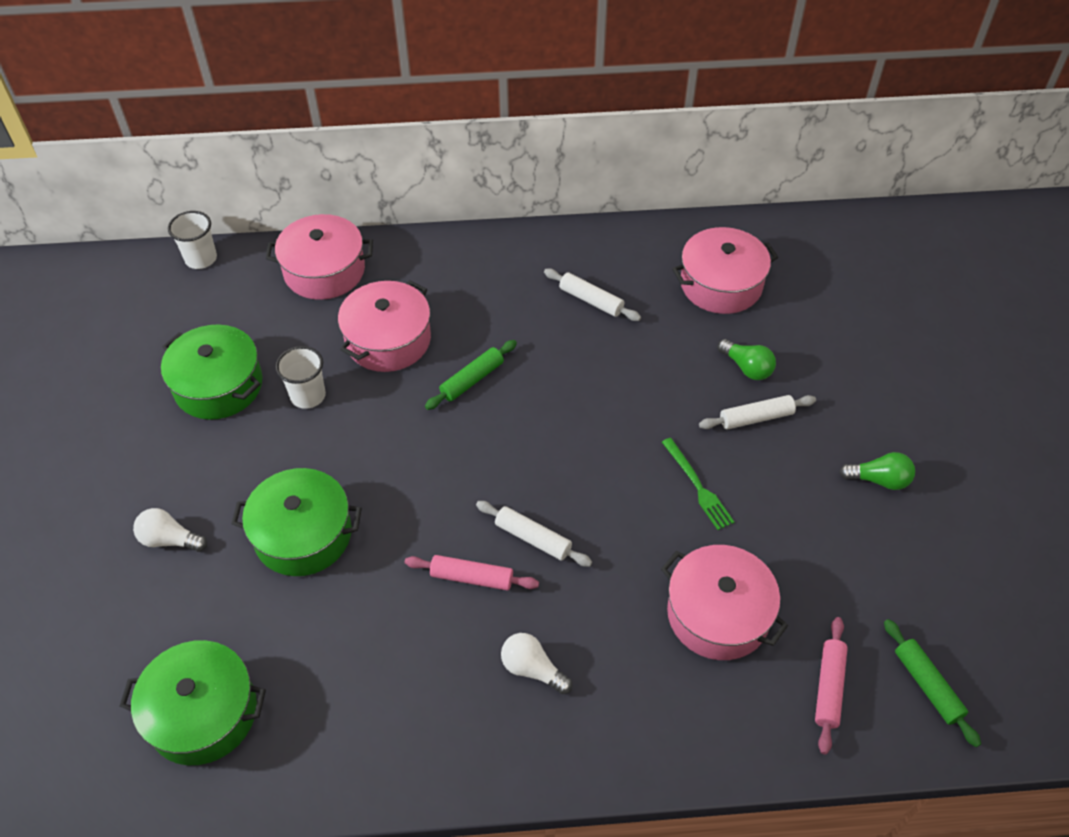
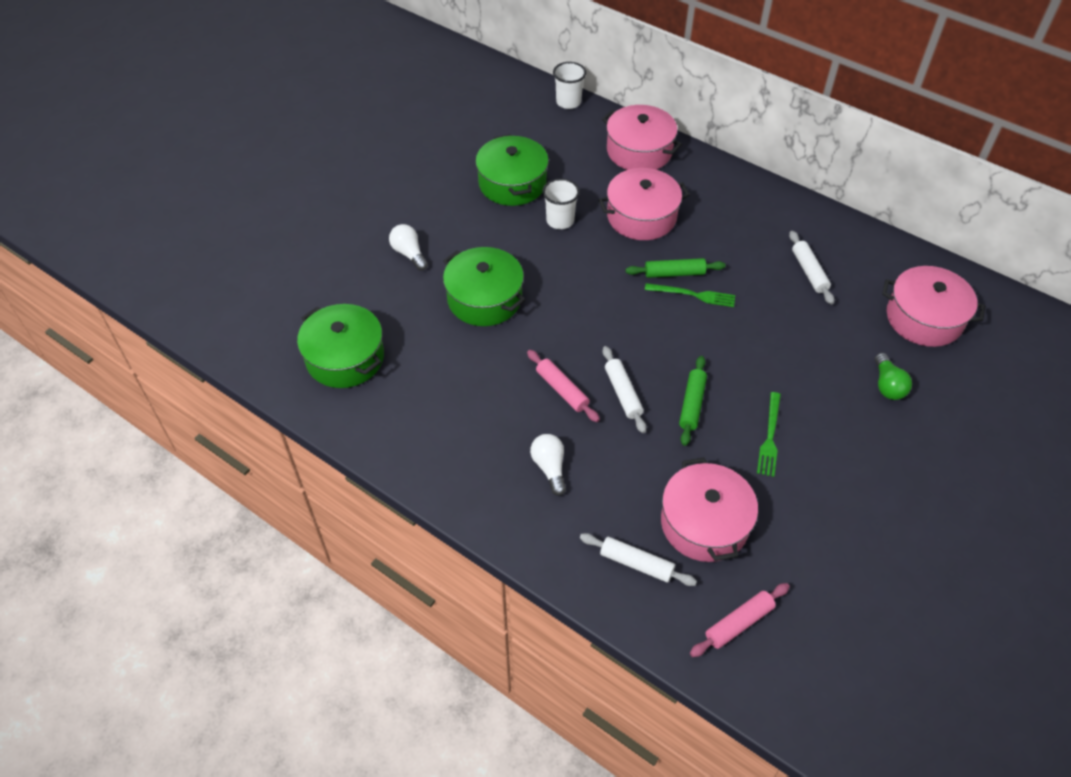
camera: 40 degrees right, 0 degrees up
(509, 391) = (693, 295): none -> green fork
(756, 418) = (860, 422): white rolling pin -> white rolling pin (636, 564)
(878, 480) = (918, 524): green light bulb -> none
(927, 685) = (816, 677): green rolling pin -> green rolling pin (692, 404)

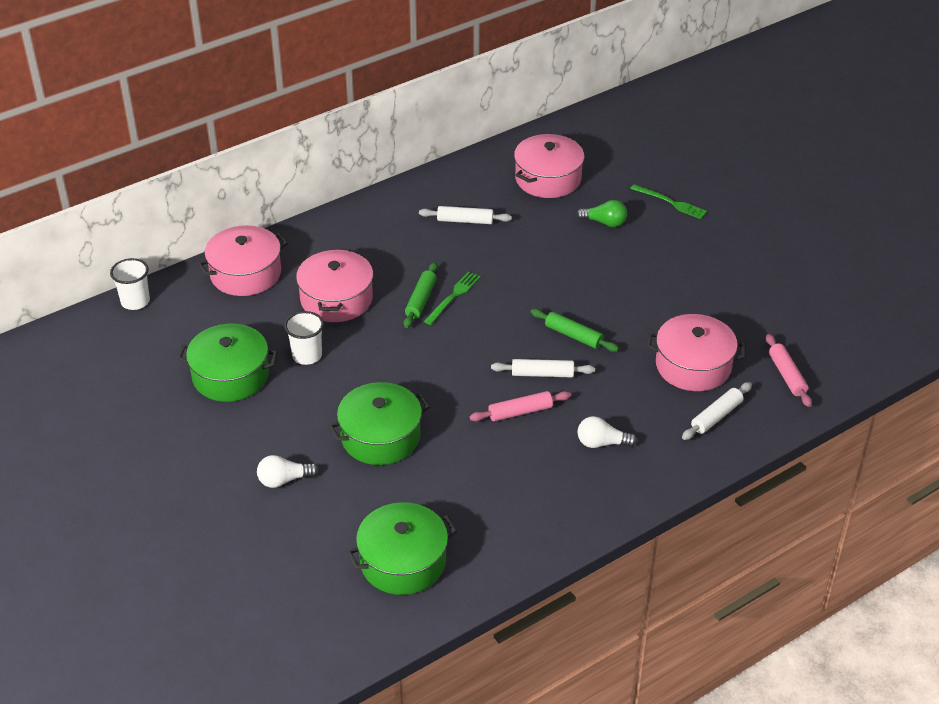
camera: 70 degrees left, 10 degrees down
(770, 437) = (626, 302): green fork -> green fork (670, 202)

